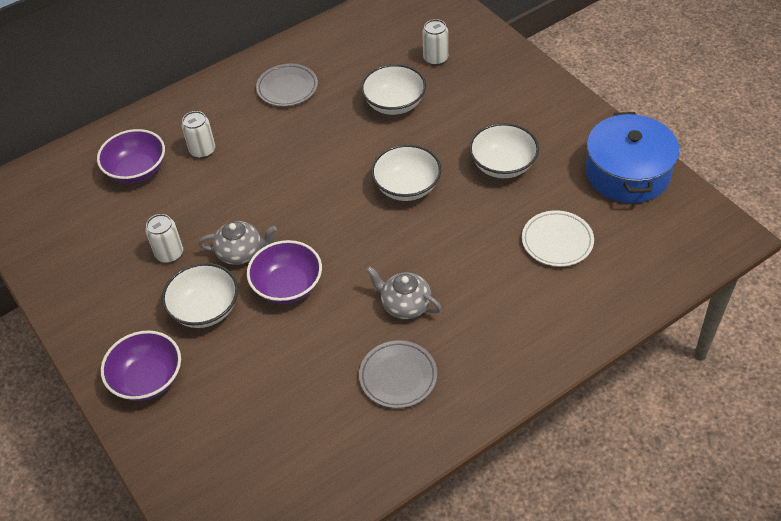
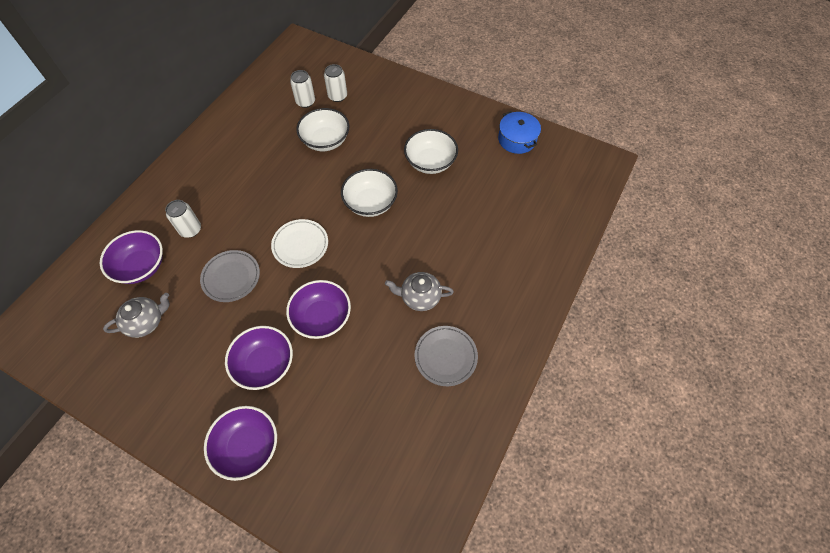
camera: 30 degrees left, 10 degrees up
(169, 254) = (208, 329): white can -> white can (305, 102)
(205, 309) = (265, 364): white bowl -> purple bowl
(241, 253) = (269, 304): grey teapot -> grey teapot (146, 322)
(287, 88) = (234, 154): grey plate -> grey plate (231, 277)
(557, 241) = (499, 206): white plate -> white plate (300, 245)
(627, 173) = (517, 139): blue pot -> blue pot, size x0.62

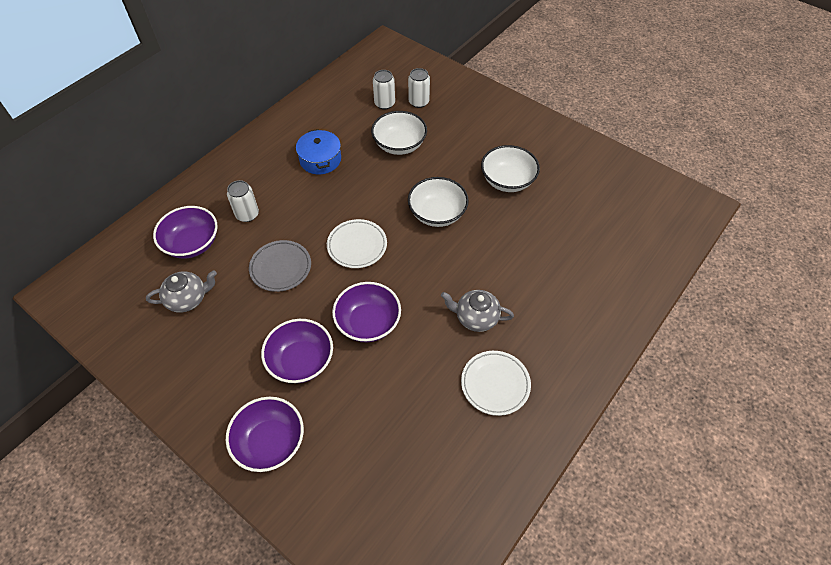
camera: 10 degrees right, 5 degrees down
(445, 357) = (495, 384): grey plate -> white plate
(517, 139) = (605, 169): blue pot -> blue pot (320, 159)

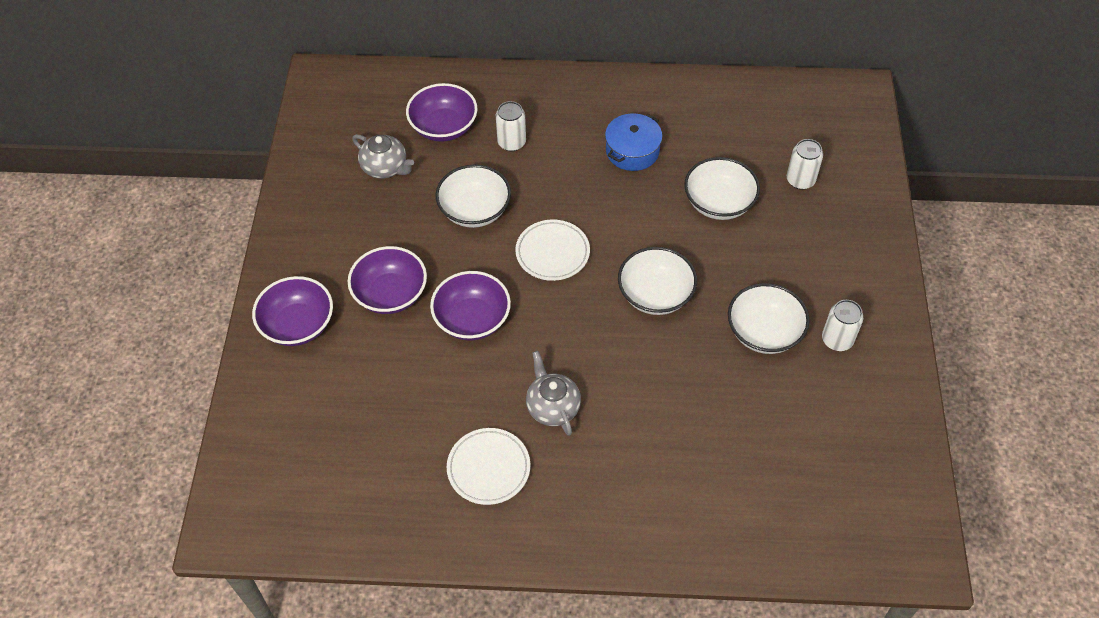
camera: 55 degrees right, 0 degrees up
(281, 268) = (474, 210): grey plate -> white bowl
(384, 103) = (765, 152): white can -> white can (837, 340)

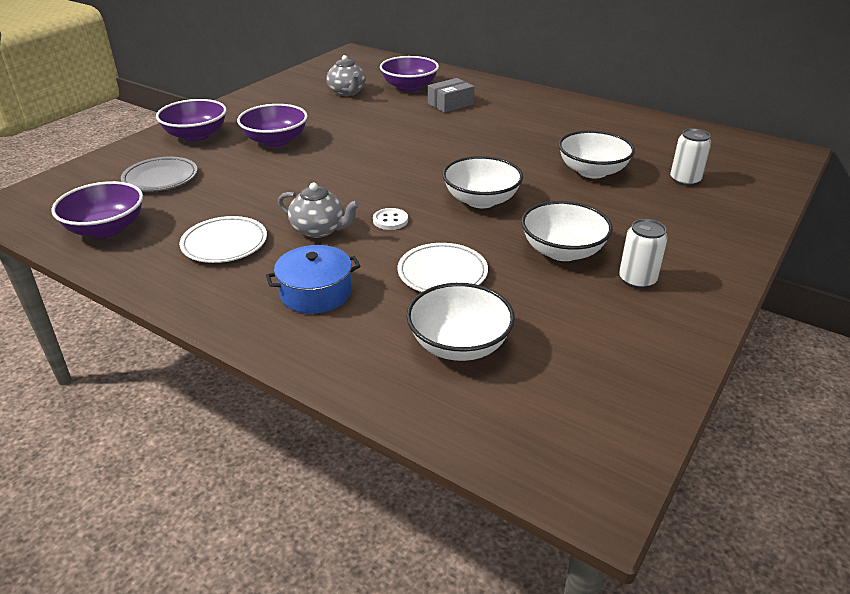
camera: 30 degrees right, 20 degrees down
(335, 411) = (160, 178): none -> grey plate
(472, 319) = (317, 168): purple bowl -> purple bowl (106, 229)
(474, 210) = (385, 123): white bowl -> white bowl (459, 344)
(511, 142) = (450, 104): white can -> grey box
(552, 253) = (419, 156): white plate -> white plate (442, 273)
(552, 407) = (319, 230): grey teapot -> grey teapot turned 105 degrees clockwise
(601, 363) = (390, 220): none -> white button
(632, 151) = (542, 129): blue pot -> blue pot (316, 292)

